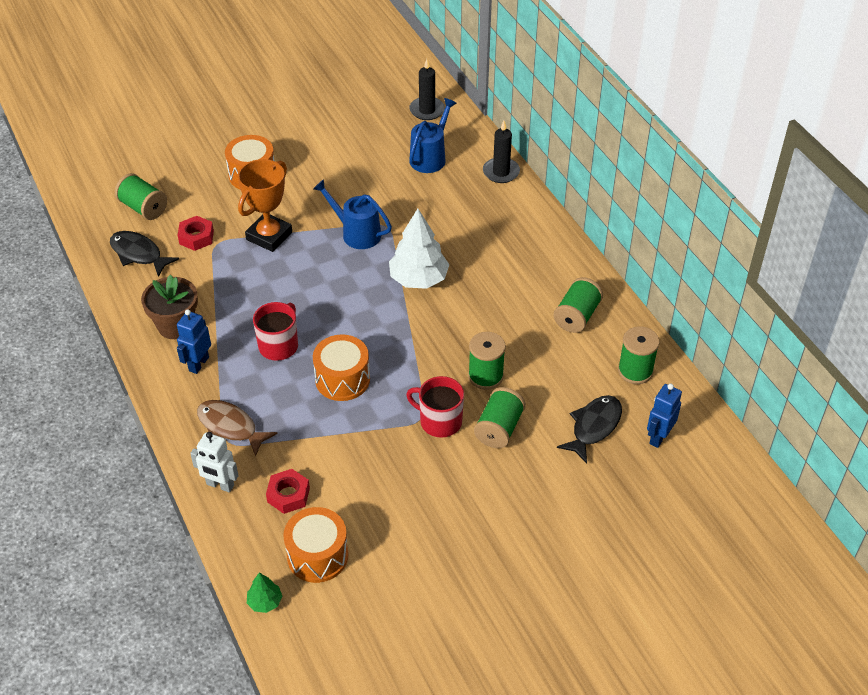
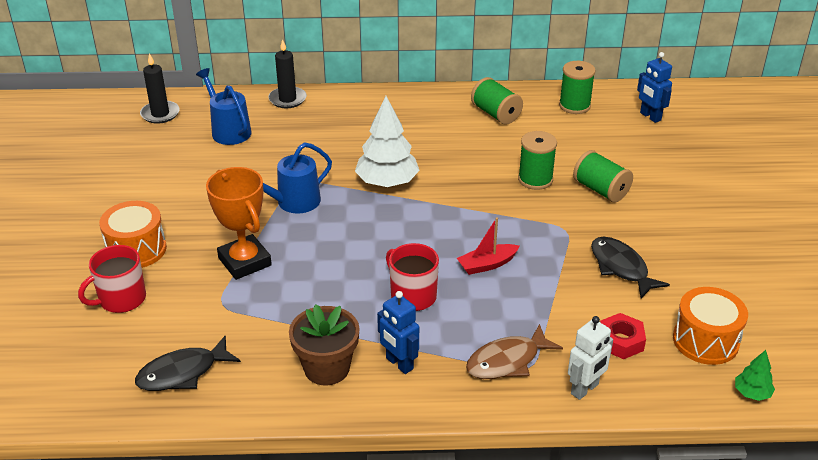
camera: 65 degrees left, 10 degrees down
(143, 208) = (105, 350): green spool -> none
(196, 237) = (197, 317): red nut -> none
(342, 379) = (487, 265): orange drum -> red boat
(439, 421) = (574, 220): red mug -> red mug (121, 299)
(594, 427) = (624, 142): black fish -> black fish (621, 267)

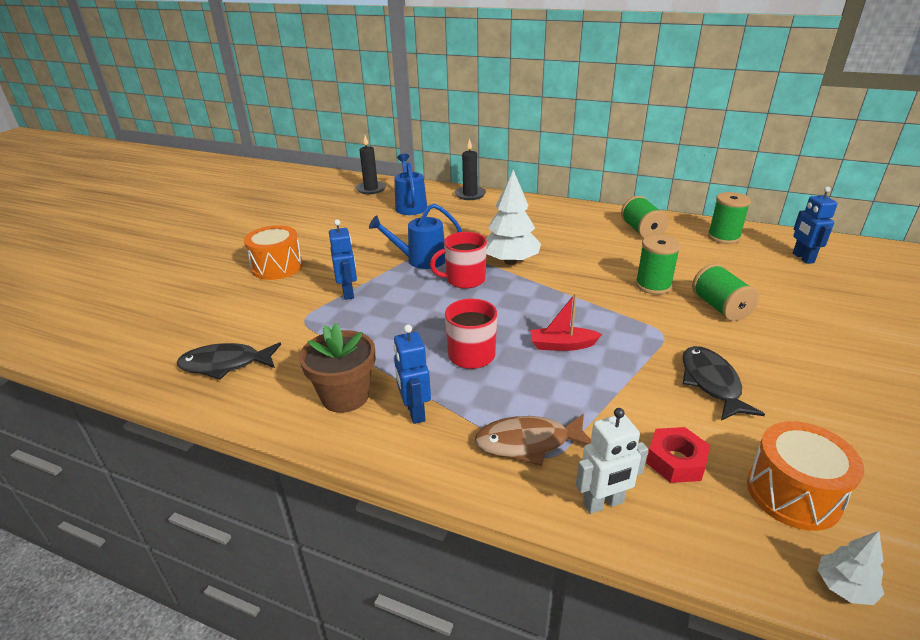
camera: 25 degrees right, 5 degrees down
(121, 299) = (234, 297): red mug -> red mug (464, 279)
(245, 261) = (348, 293): orange trophy -> blue robot
(752, 393) = (844, 587): green tree -> white tree

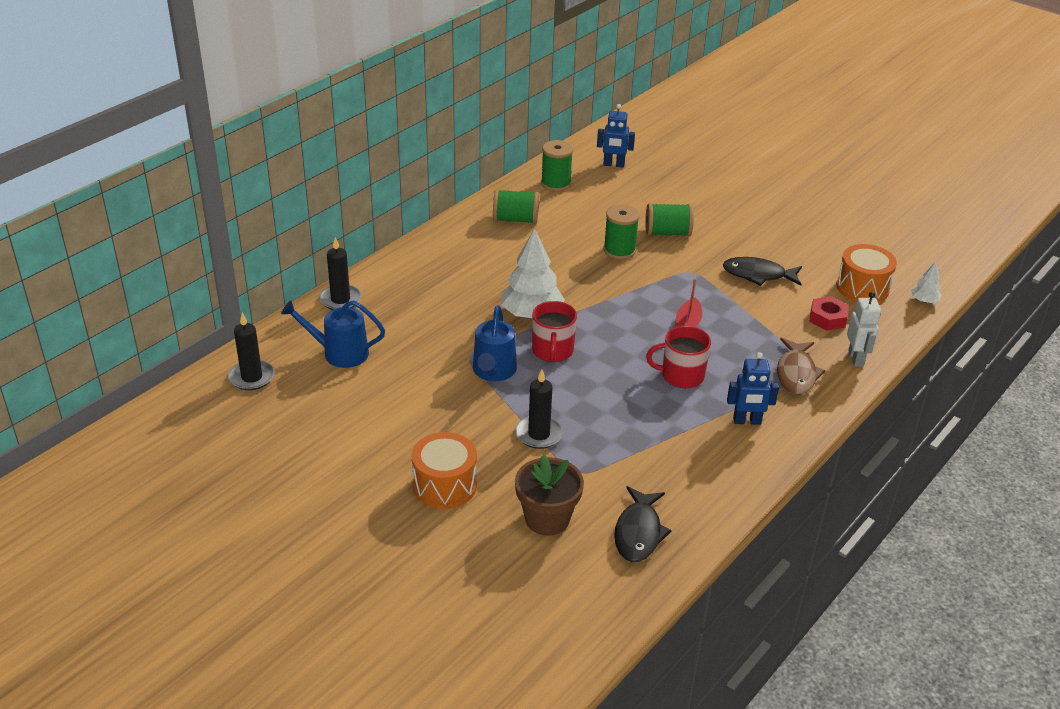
camera: 75 degrees left, 5 degrees up
(345, 396) = (714, 457): brown flower pot -> brown flower pot (547, 519)
(348, 293) = (539, 434): blue robot -> black candle

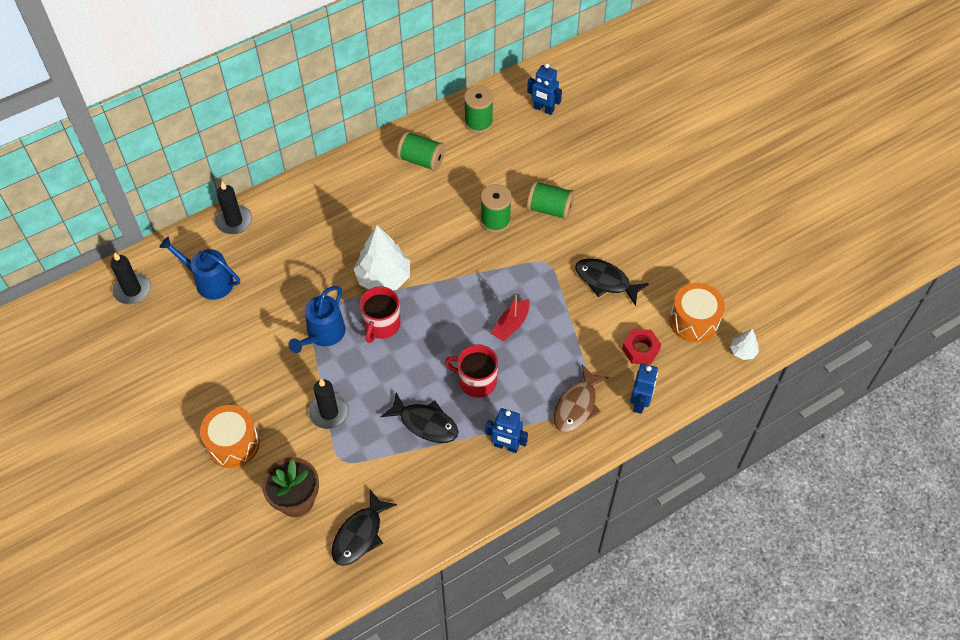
camera: 20 degrees right, 20 degrees up
(650, 421) = (425, 423): none -> black fish
(856, 358) = (640, 403): white robot -> blue robot

